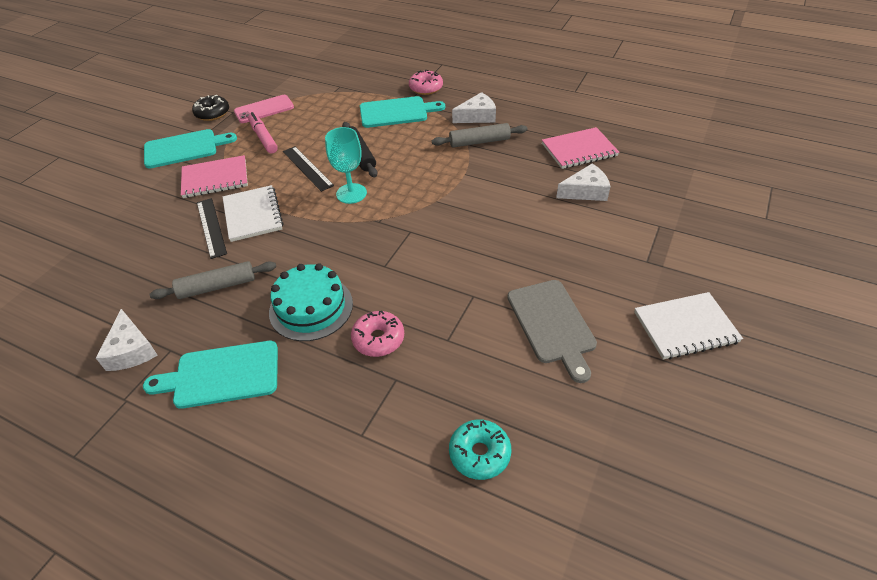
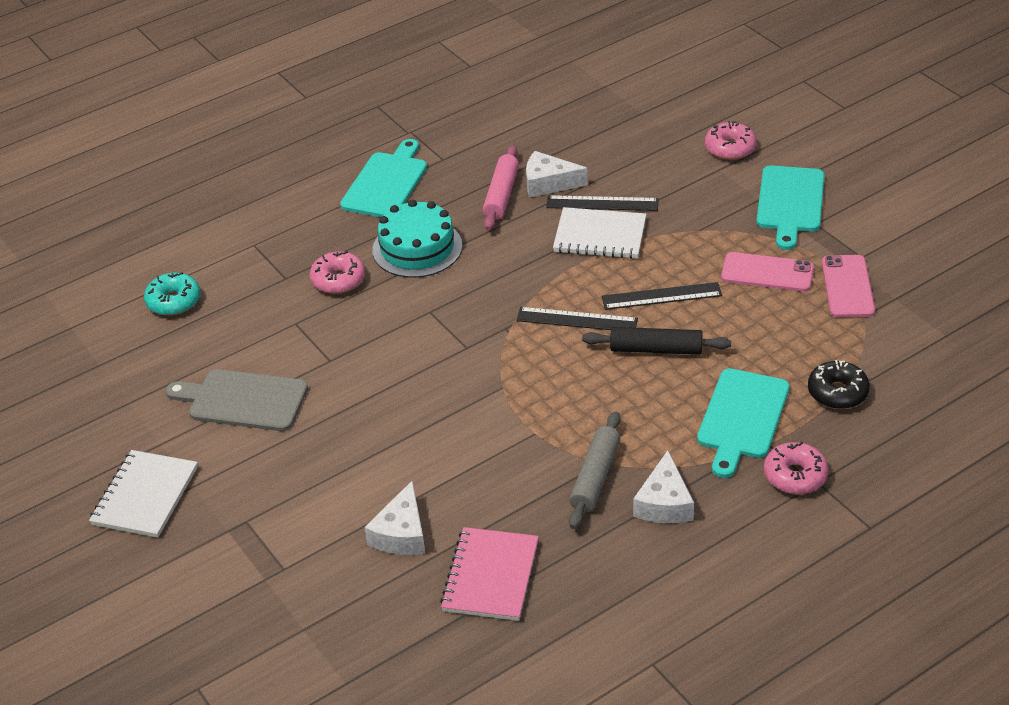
camera: 120 degrees right, 5 degrees down
(121, 190) = (730, 148): none -> pink donut
(131, 350) = (462, 138): white cheese -> white cheese (548, 183)
(212, 113) = (870, 237): black donut -> black donut (837, 392)
(215, 178) = (698, 218): pink notebook -> none
(217, 286) = (501, 195): grey rolling pin -> pink rolling pin
(263, 137) = (767, 273): pink marker -> pink phone
(351, 193) = (577, 320): turquoise goblet -> black ruler

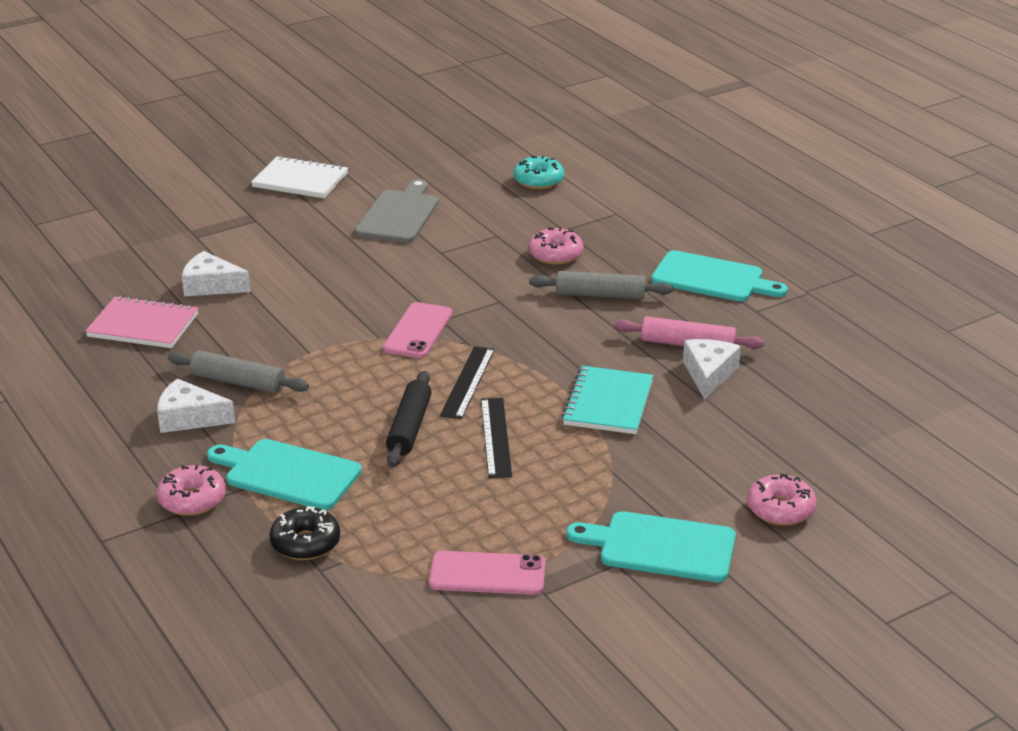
camera: 90 degrees right, 10 degrees down
(417, 248) = (600, 295): turquoise cake -> grey rolling pin
(600, 236) = (608, 403): white notebook -> turquoise notebook
(602, 203) = (668, 408): black ruler -> none
(767, 273) = (524, 514): pink phone -> pink phone (418, 331)

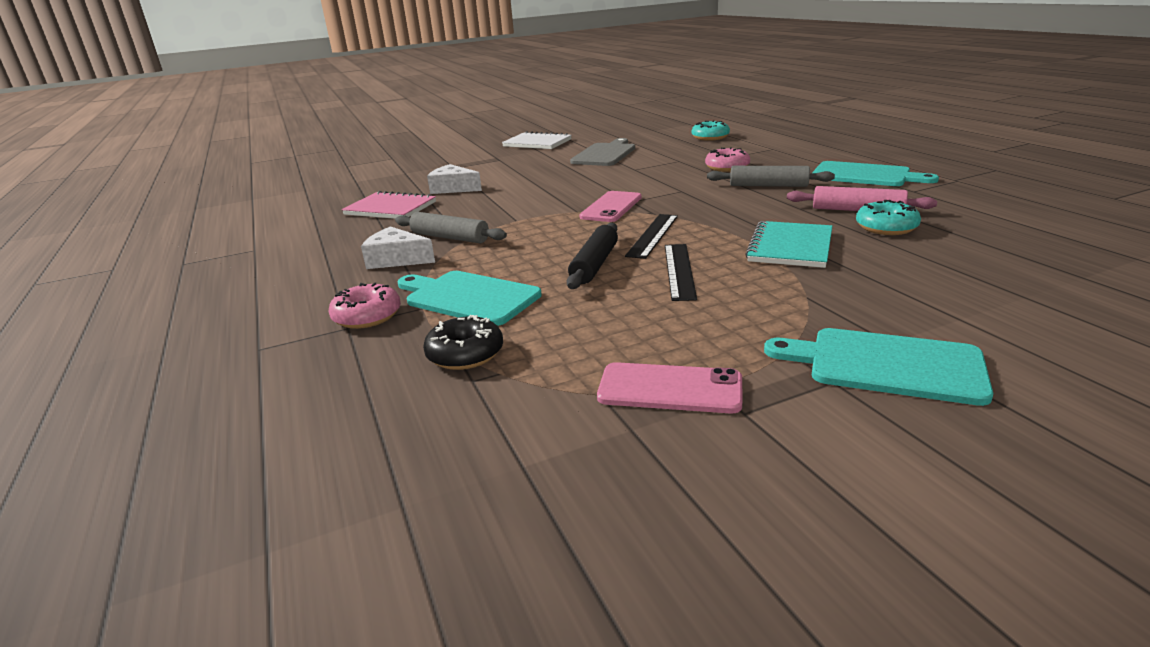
camera: 10 degrees right, 5 degrees down
(709, 374) = (886, 228): white cheese -> turquoise donut
(780, 509) = (1025, 330): pink donut -> none

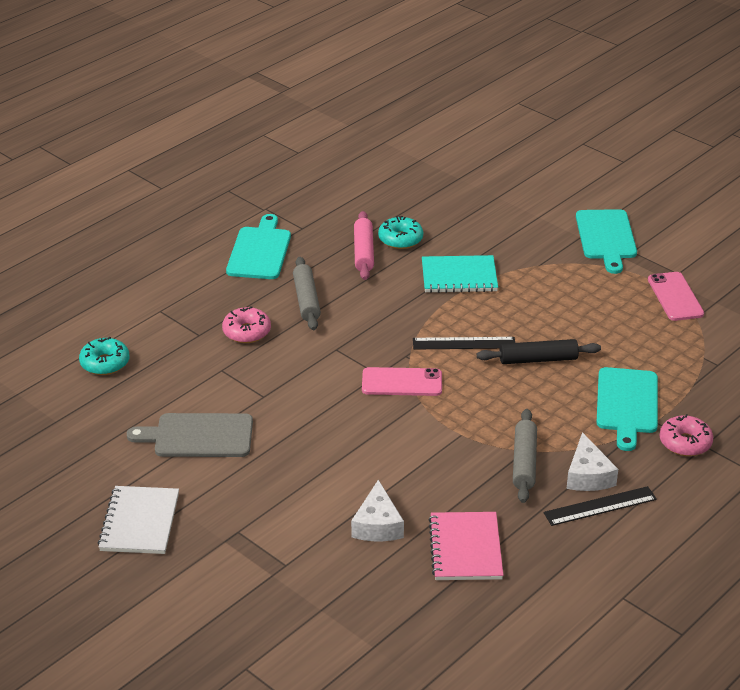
camera: 115 degrees left, 10 degrees up
(465, 354) = (696, 377): black donut -> none
(679, 270) = (527, 318): black ruler -> black ruler (600, 506)

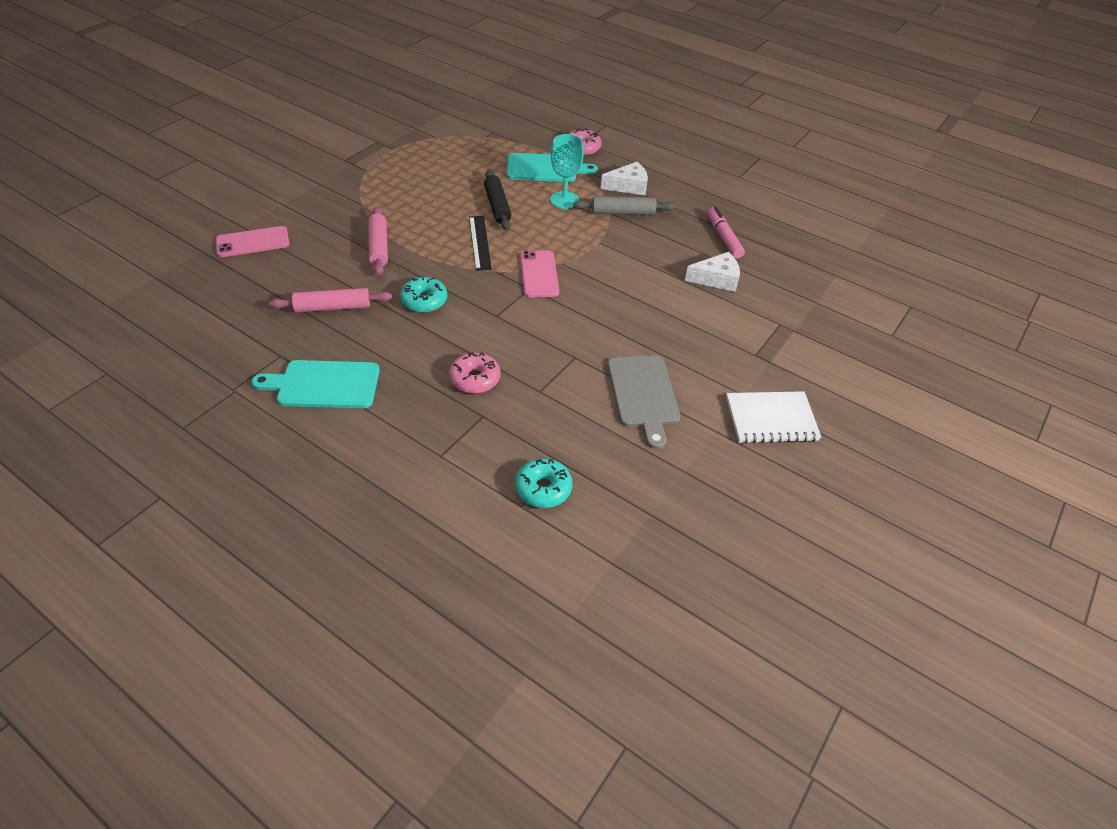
camera: 100 degrees left, 10 degrees up
(306, 300) = (418, 341): grey rolling pin -> none
(400, 239) = (312, 284): turquoise donut -> turquoise donut (424, 301)
(459, 276) = (379, 247): turquoise notebook -> pink rolling pin
(465, 548) = (723, 237): pink notebook -> pink marker
(552, 414) = (564, 200): none -> turquoise goblet
(600, 506) = (658, 182): black ruler -> none
(606, 237) = (322, 171): turquoise cutting board -> none
(675, 297) = (409, 144): pink phone -> pink phone (253, 242)

